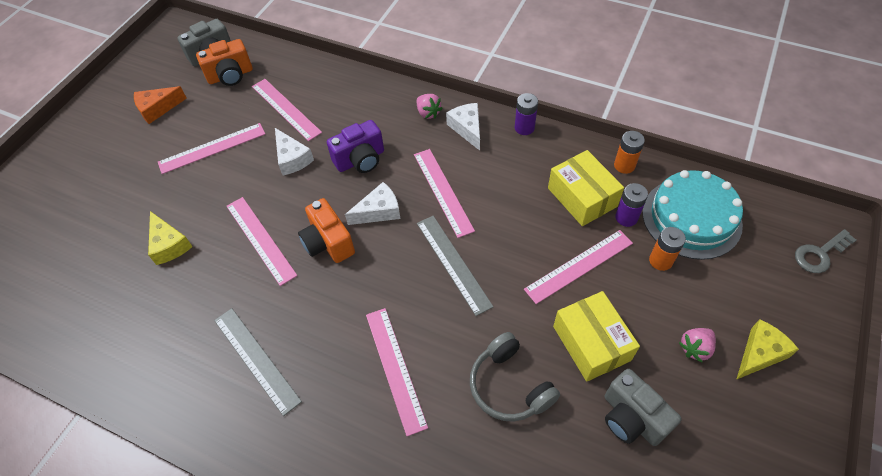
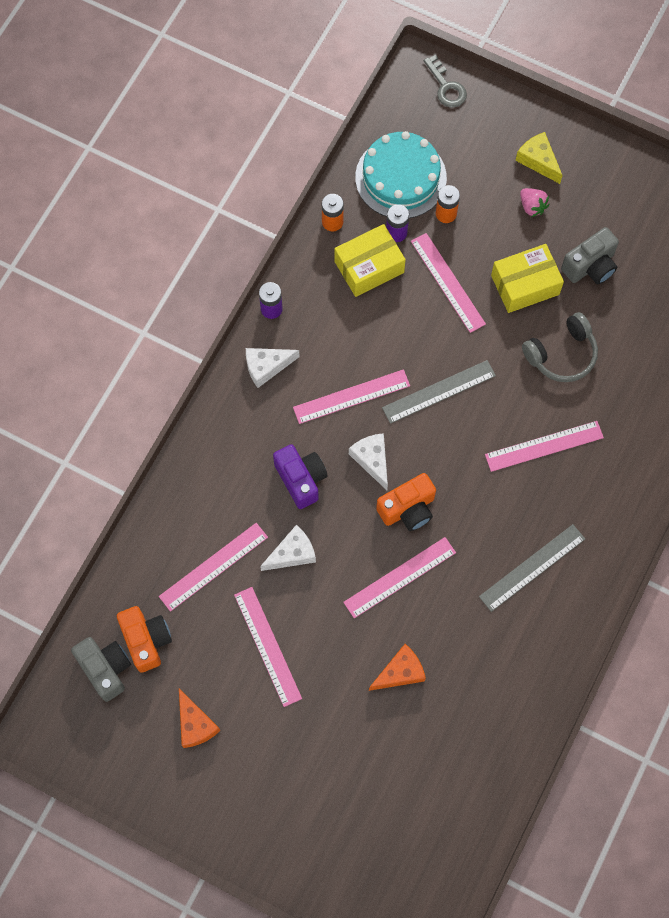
camera: 90 degrees left, 15 degrees up
(169, 245) = (400, 672): yellow cheese -> orange cheese
(428, 113) = (238, 406): pink strawberry -> none

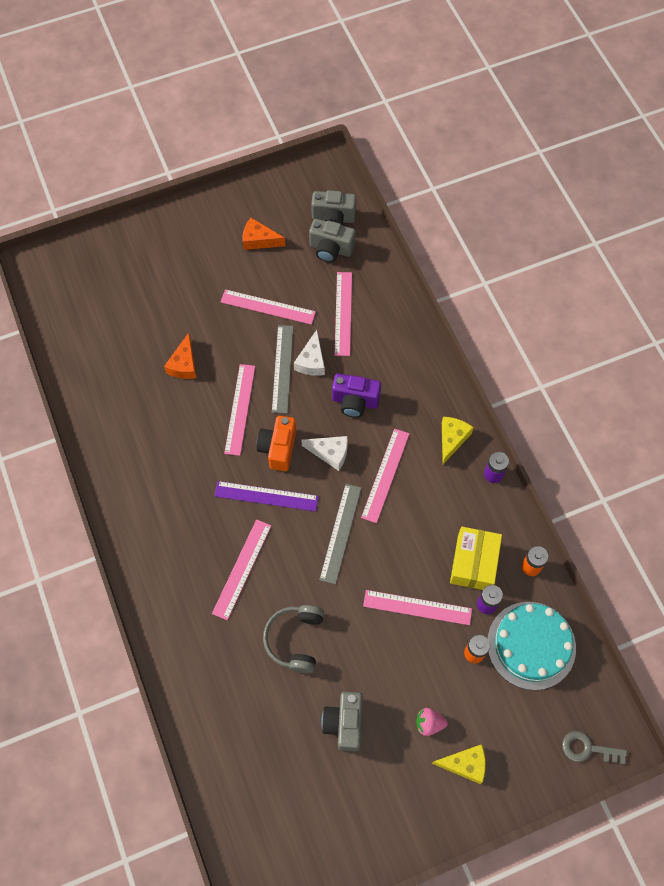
camera: 130 degrees right, 5 degrees down
(146, 640) = (330, 249): orange camera -> grey camera
(266, 367) = (452, 439): white cheese -> yellow cheese
(462, 481) = (266, 496): none -> purple ruler
(525, 285) = (370, 661): yellow box -> none
(532, 567) = (172, 491): grey ruler -> grey ruler (282, 368)

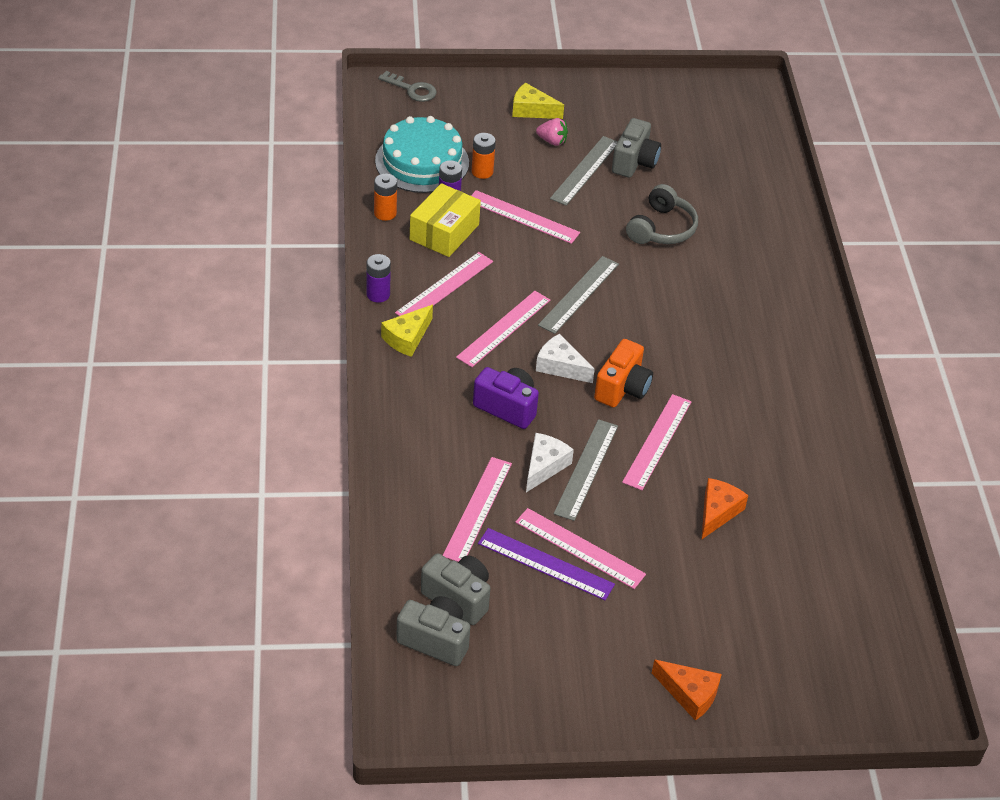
camera: 165 degrees left, 20 degrees down
(242, 569) = (701, 296): pink ruler -> pink ruler (445, 287)
(259, 240) = (561, 643): orange cheese -> orange cheese (689, 694)
(266, 496) = (653, 348): purple ruler -> purple ruler (545, 564)
(385, 693) = (584, 170): none -> grey ruler

